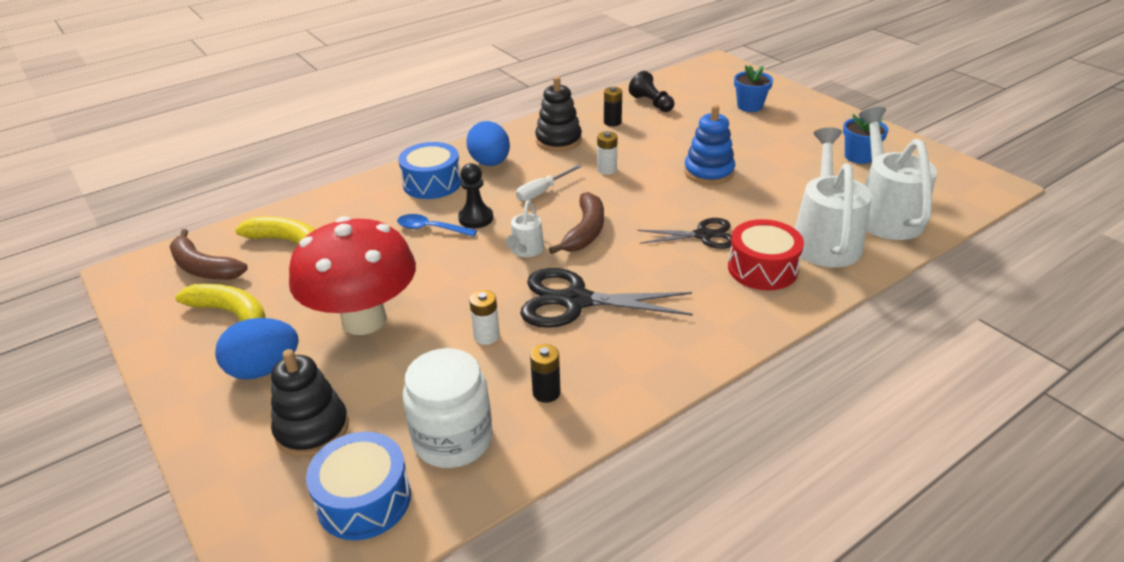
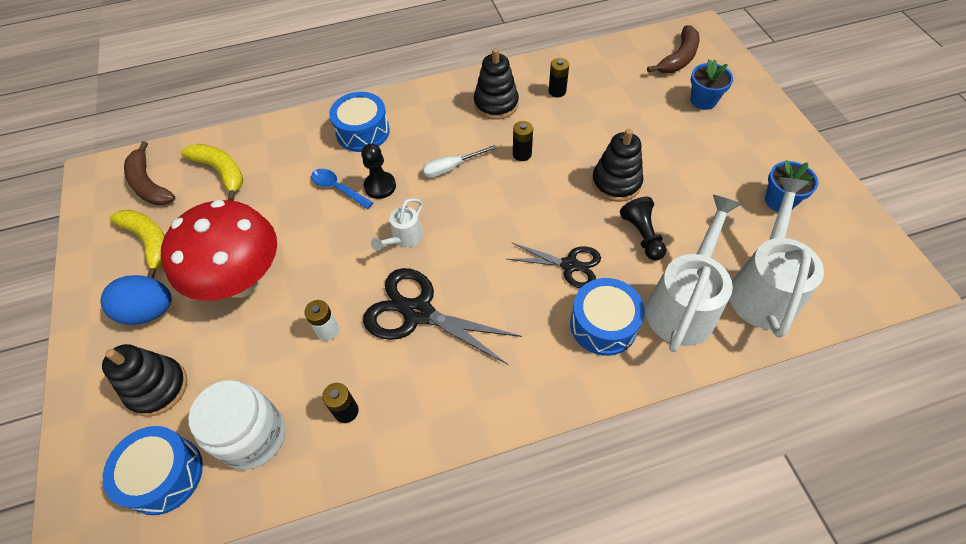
camera: 20 degrees right, 20 degrees up
(490, 163) = (422, 119): blue egg -> none
(585, 231) = (465, 229): brown banana -> brown banana (678, 58)
(607, 169) = (522, 154): white battery -> black battery
(651, 103) = (607, 74): black pawn -> black pawn (642, 235)
(709, 172) = (616, 183): blue stacking toy -> black stacking toy
(762, 268) = (603, 324): red drum -> blue drum

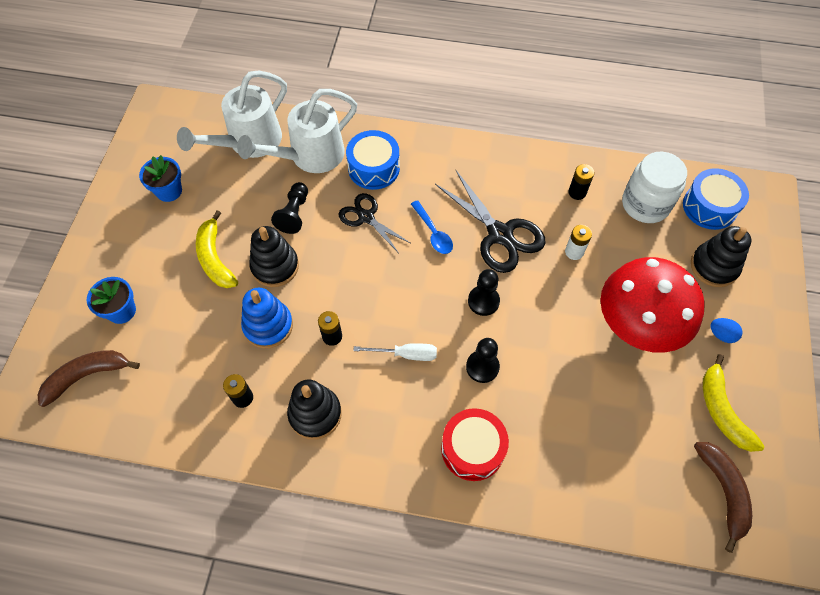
camera: 155 degrees left, 5 degrees up
(149, 311) = (721, 335): blue egg -> blue egg, size x0.53
(221, 172) = (641, 470): yellow banana -> yellow banana (215, 258)
(338, 188) = (524, 384): blue spoon -> blue spoon (433, 233)
(363, 132) = (472, 449): blue drum -> red drum
(404, 238) = (483, 301): white watering can -> black pawn
(580, 139) = (268, 326): none -> blue stacking toy

